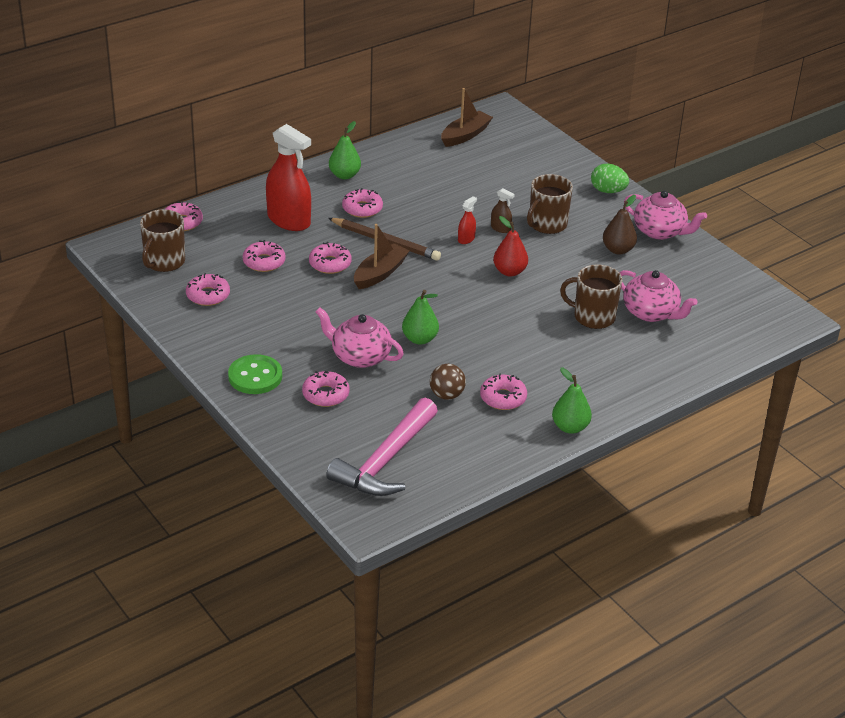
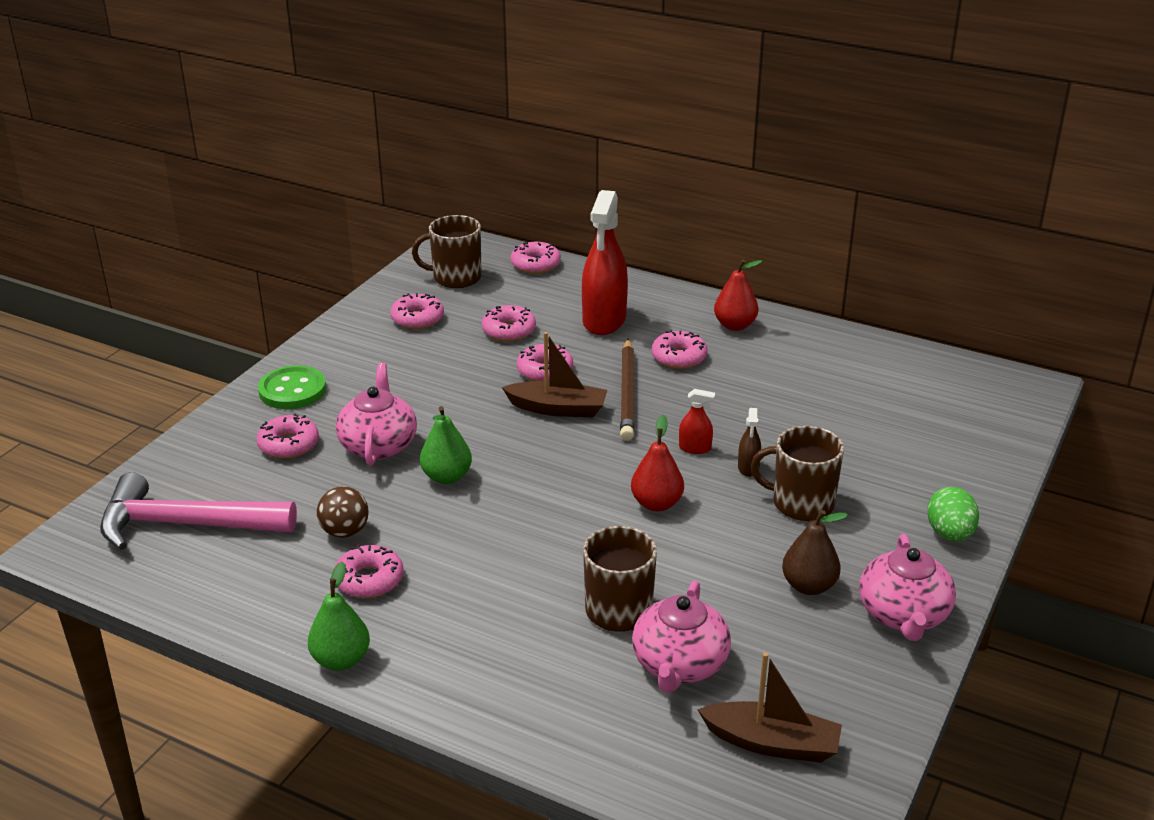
camera: 65 degrees right, 5 degrees down
(344, 175) = (735, 325): green pear -> red pear
(465, 135) = (931, 378): brown boat -> brown boat (772, 743)

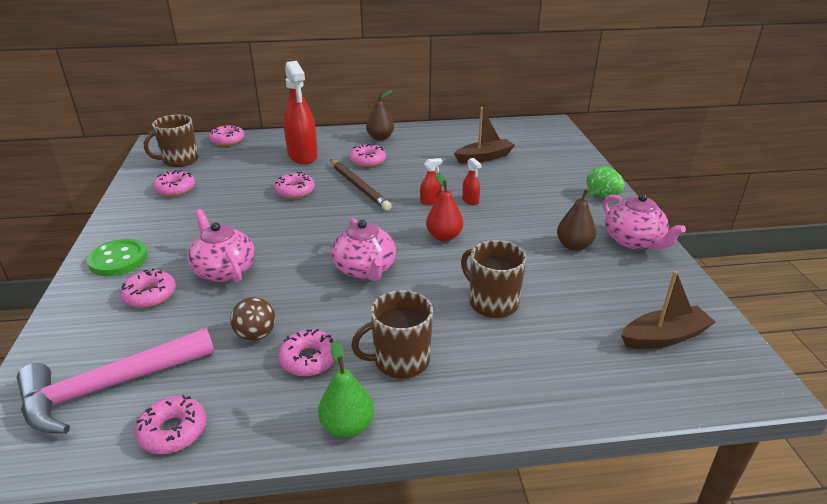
camera: 35 degrees left, 0 degrees up
(447, 477) = (295, 271): green pear -> none
(509, 330) = (247, 177): pink donut -> pink donut (173, 431)
(558, 409) = (326, 208): brown boat -> brown boat (484, 157)
(679, 665) = (564, 318): pink teapot -> pink teapot (365, 269)
(735, 325) = (380, 138): red pear -> brown pear
(748, 468) = (470, 200): brown spray bottle -> red spray bottle
(801, 503) = (518, 207): brown mug -> brown mug (400, 360)

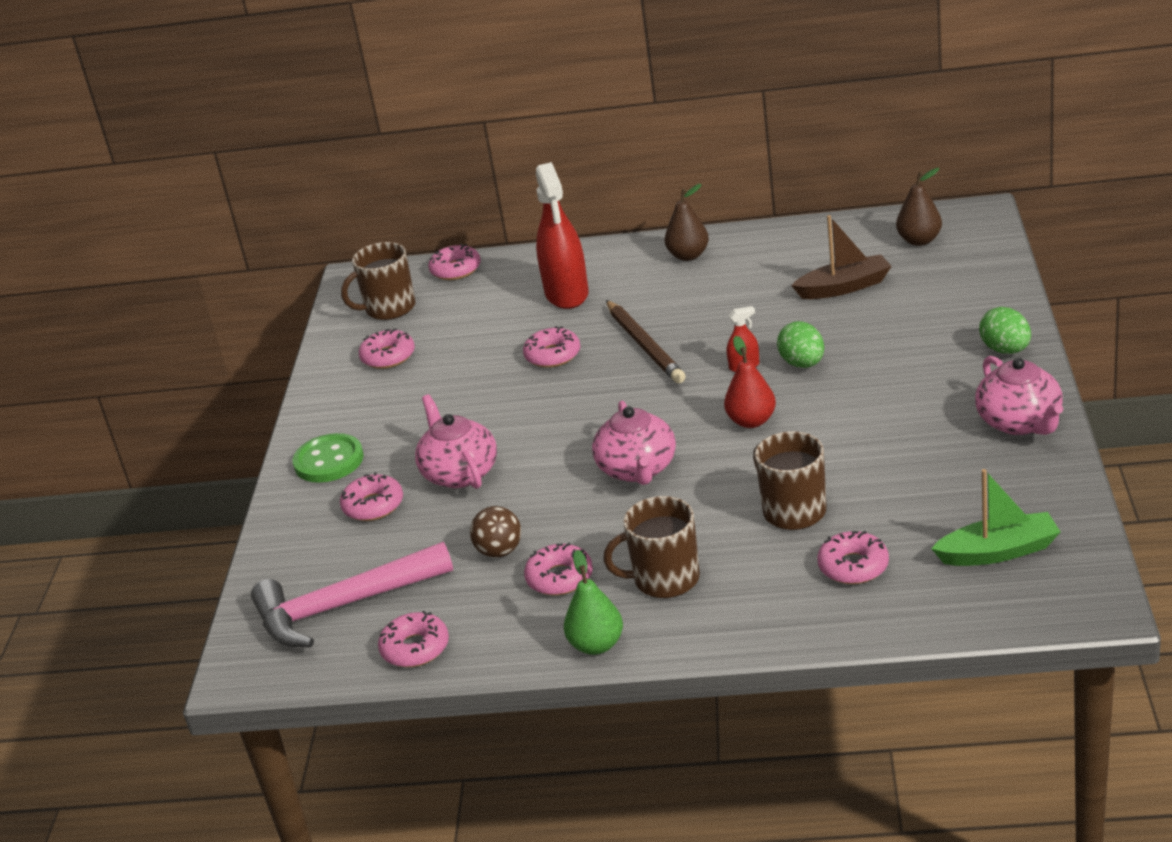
camera: 15 degrees right, 0 degrees up
(367, 161) = (663, 299): pink donut -> pink donut (853, 566)
(470, 200) = (803, 364): red spray bottle -> green egg
(574, 246) = (930, 432): brown pear -> brown pear (919, 240)
(664, 337) = (998, 551): brown boat -> green boat

